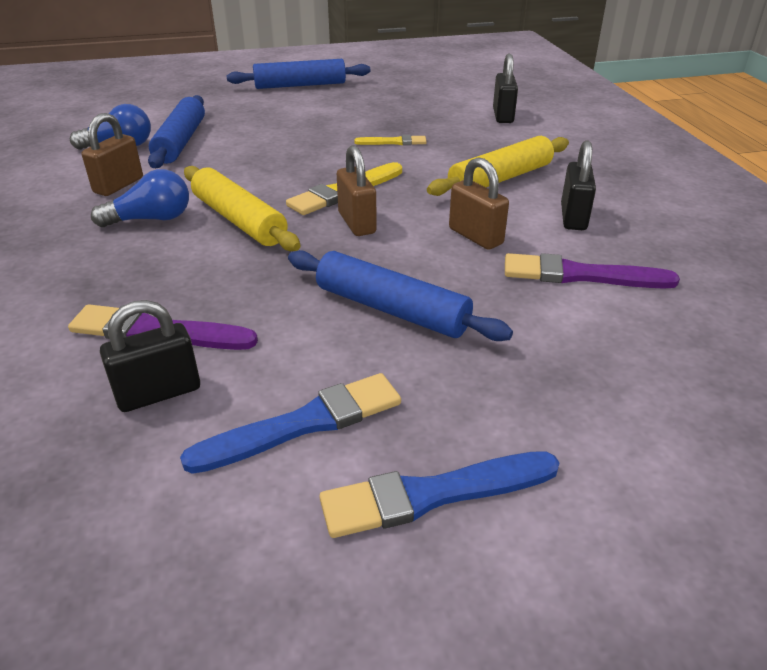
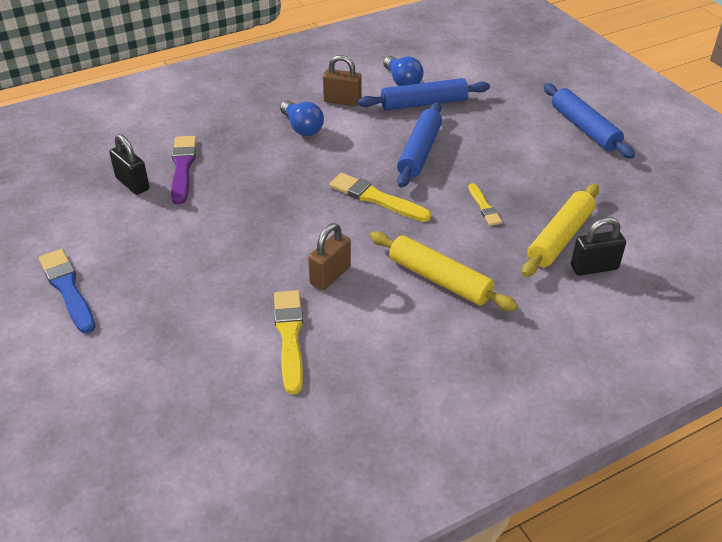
camera: 75 degrees right, 5 degrees up
(239, 220) = (313, 162): yellow rolling pin -> yellow rolling pin (560, 238)
(304, 423) = (114, 236): blue brush -> none
(356, 223) = (329, 214): brown padlock -> none
(392, 309) = (223, 249): blue rolling pin -> blue rolling pin (420, 152)
(573, 217) = (383, 329): black padlock -> none
(580, 275) = (289, 337): purple brush -> yellow brush

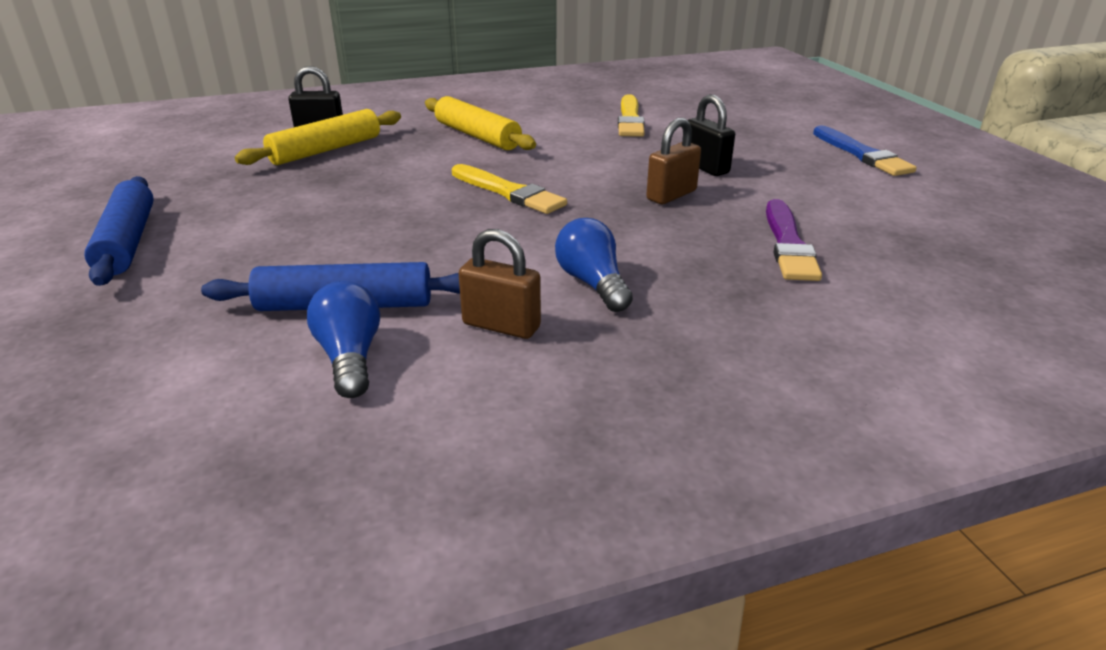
camera: 170 degrees left, 10 degrees down
(132, 184) = (856, 231): black padlock -> black padlock (705, 167)
(330, 275) = (585, 144): brown padlock -> brown padlock (671, 195)
(420, 152) = (414, 233): blue rolling pin -> none
(484, 207) = (381, 176): yellow brush -> none

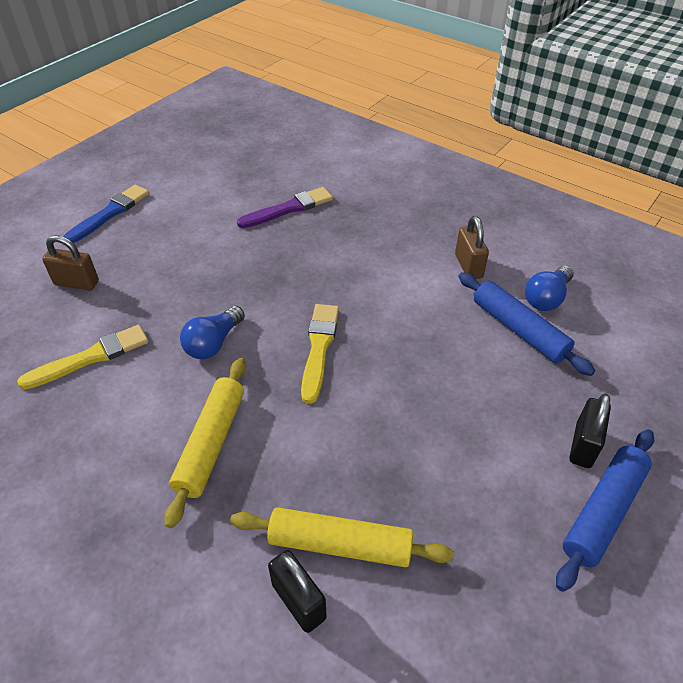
camera: 125 degrees left, 15 degrees up
(592, 283) = (399, 255): blue light bulb -> blue light bulb (213, 343)
(671, 195) = (256, 270): brown padlock -> brown padlock (76, 283)
(705, 167) = (190, 272): black padlock -> black padlock (583, 445)

